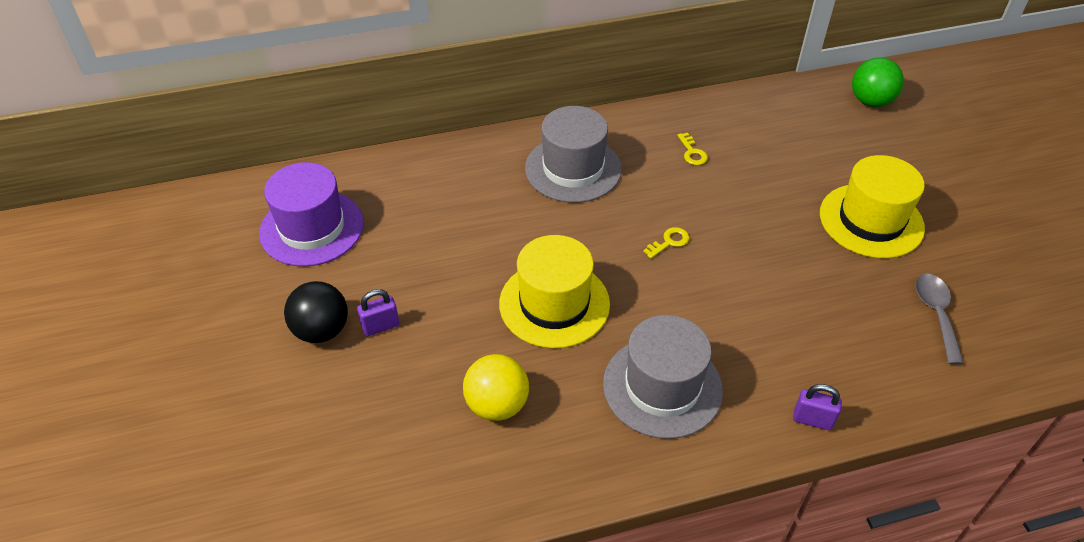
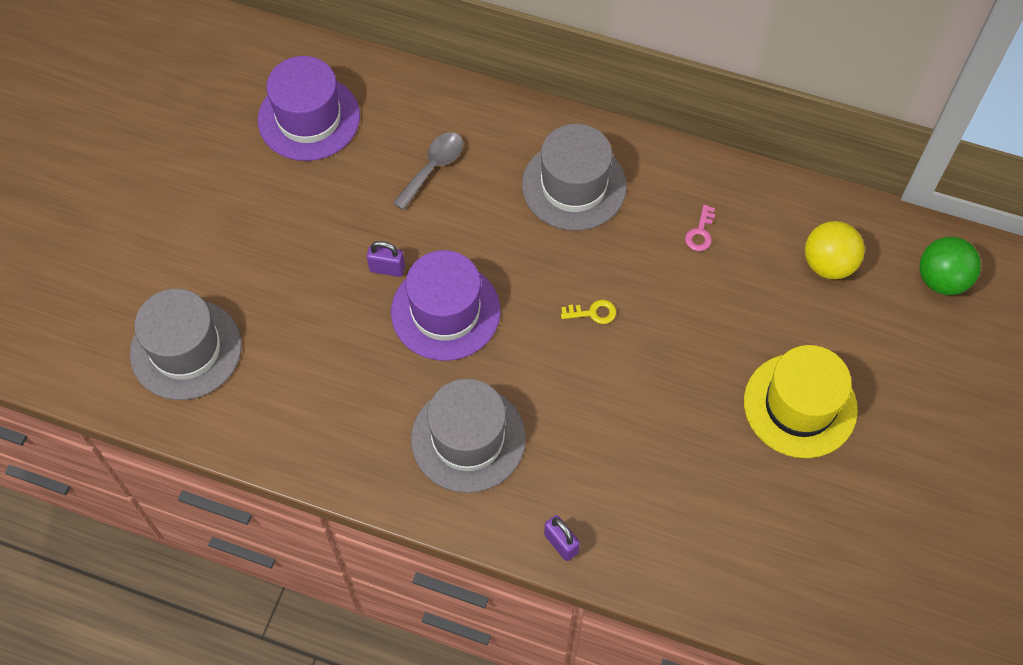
camera: 35 degrees right, 15 degrees up
(321, 330) = (250, 223): black ball -> none
(340, 468) = (186, 349): none -> grey hat
(380, 326) = (296, 247): purple padlock -> purple padlock (387, 269)
(497, 405) = (331, 371): yellow ball -> yellow ball (828, 264)
(554, 304) = (445, 311): yellow hat -> purple hat
(692, 152) = (700, 232): yellow key -> pink key
(936, 314) = (762, 527): grey spoon -> grey spoon (433, 167)

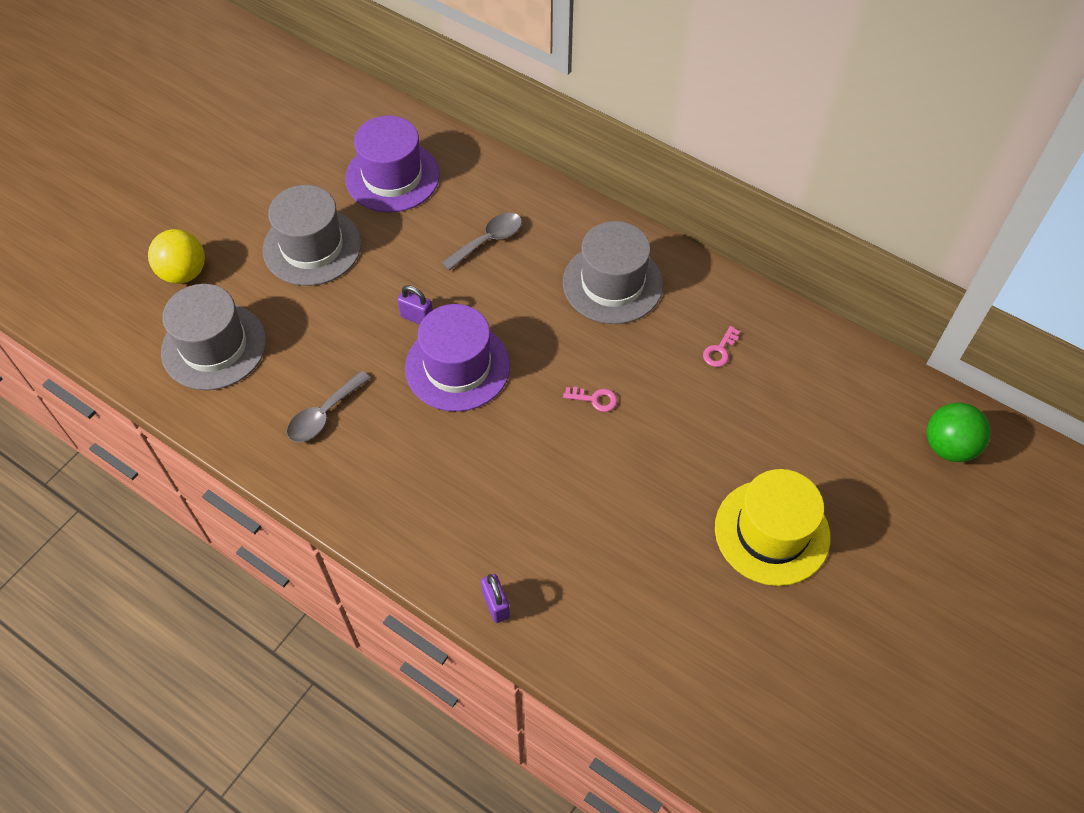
camera: 15 degrees right, 5 degrees down
(326, 395) = (324, 415): none -> grey spoon
(468, 438) = (440, 485): grey hat -> grey hat (312, 247)
(593, 313) = (595, 399): yellow key -> pink key
(828, 264) = (837, 406): yellow ball -> yellow ball (184, 273)

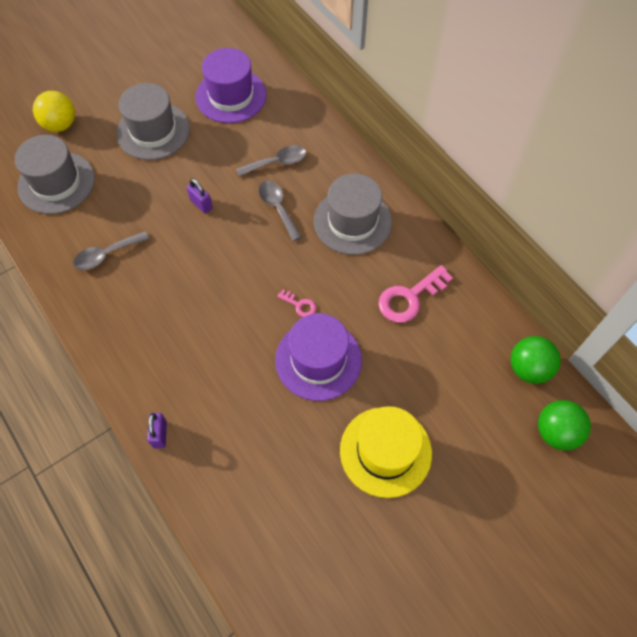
camera: 20 degrees right, 5 degrees up
(457, 366) = (213, 249): purple hat -> purple hat (318, 360)
(514, 294) = (277, 208): none -> grey spoon
(720, 350) = (410, 298): pink key -> pink key, size x2.00
(888, 387) = (528, 368): none -> green ball

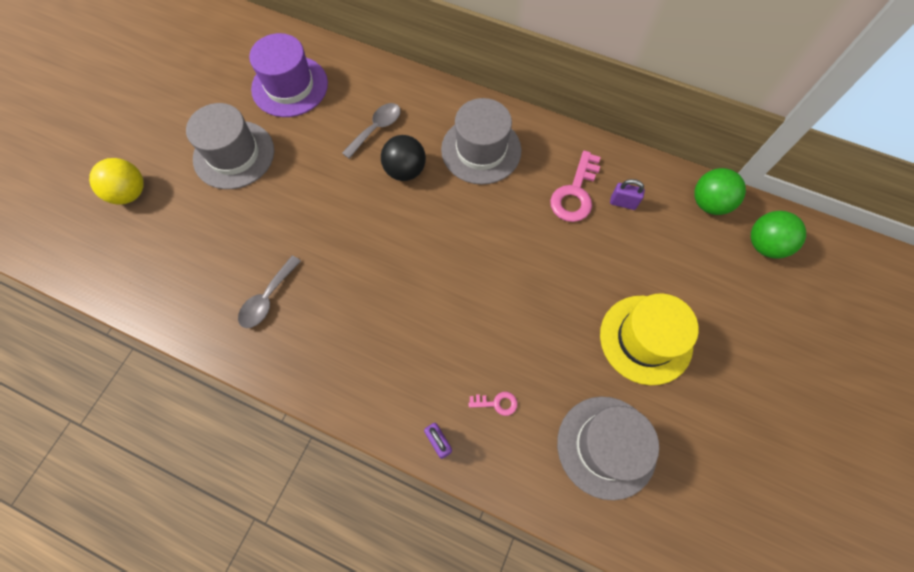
camera: 30 degrees left, 5 degrees up
(56, 183) = (165, 253): grey hat -> grey hat (606, 446)
(201, 204) = (330, 202): purple padlock -> purple padlock (623, 203)
(277, 208) = (405, 170): grey spoon -> black ball
(300, 305) = (485, 249): pink key -> pink key (497, 403)
(318, 360) = (535, 290): purple hat -> none

